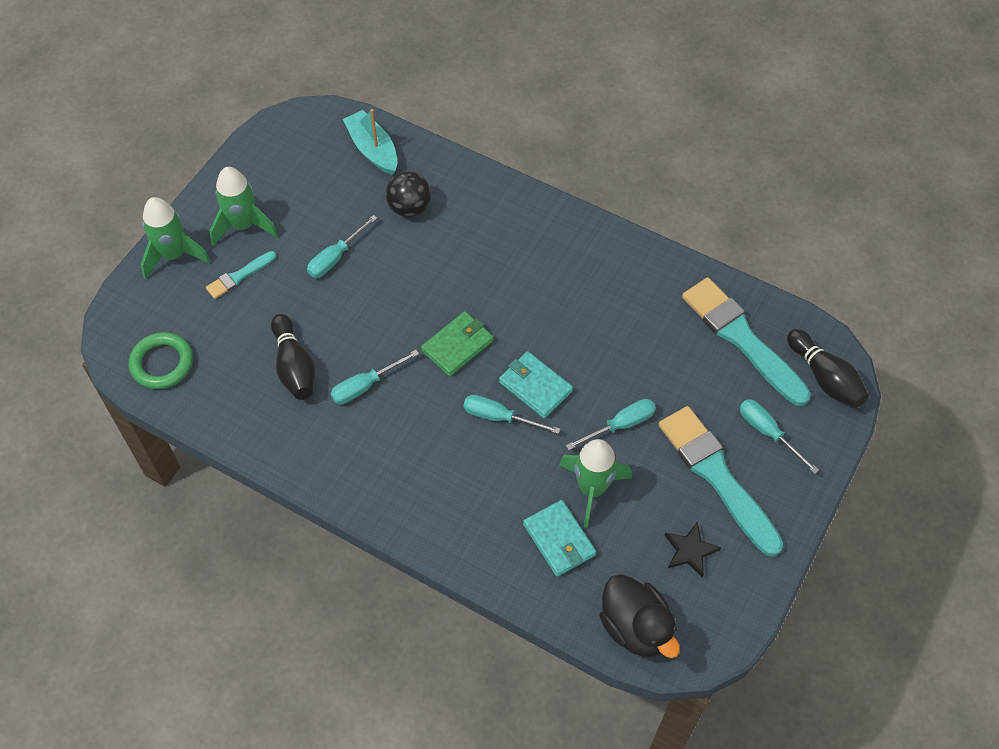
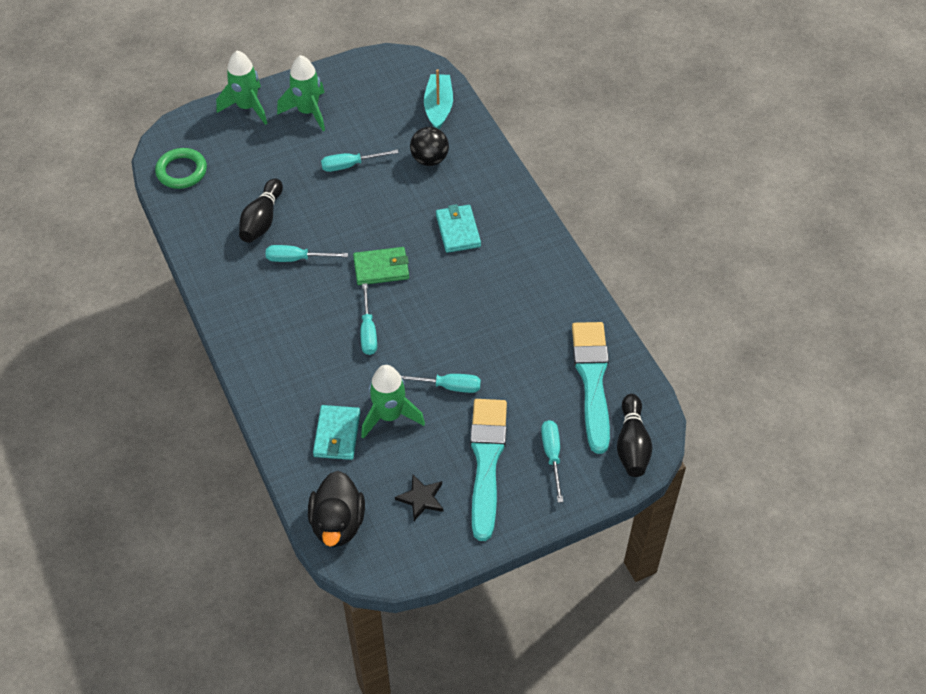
camera: 35 degrees right, 5 degrees down
(239, 276) = (277, 143): turquoise brush -> none
(499, 417) = (368, 331): turquoise screwdriver -> turquoise screwdriver turned 150 degrees counterclockwise
(535, 386) = (411, 326): turquoise wallet -> turquoise wallet (458, 230)

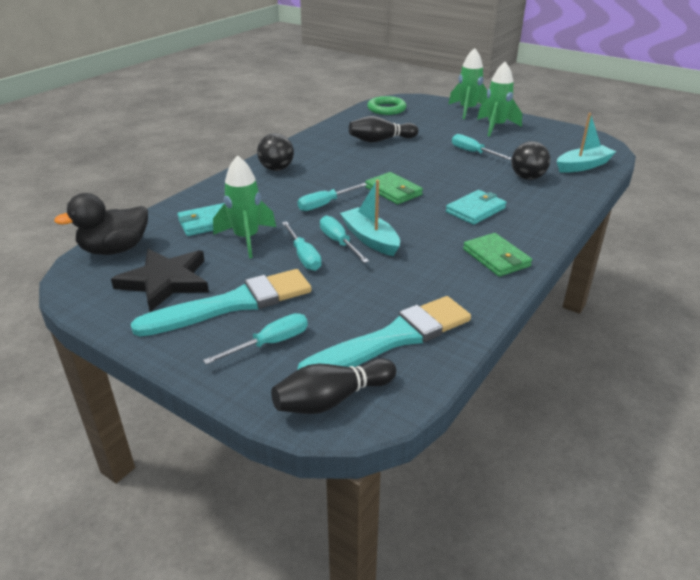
camera: 60 degrees right, 20 degrees down
(261, 337) = (276, 169): none -> black ball
(297, 259) = (362, 160): turquoise screwdriver -> turquoise screwdriver (339, 242)
(421, 498) = (165, 281): black star -> black star, size x1.80
(452, 328) = (370, 239): none -> turquoise boat
(536, 262) = (496, 258): none -> green wallet

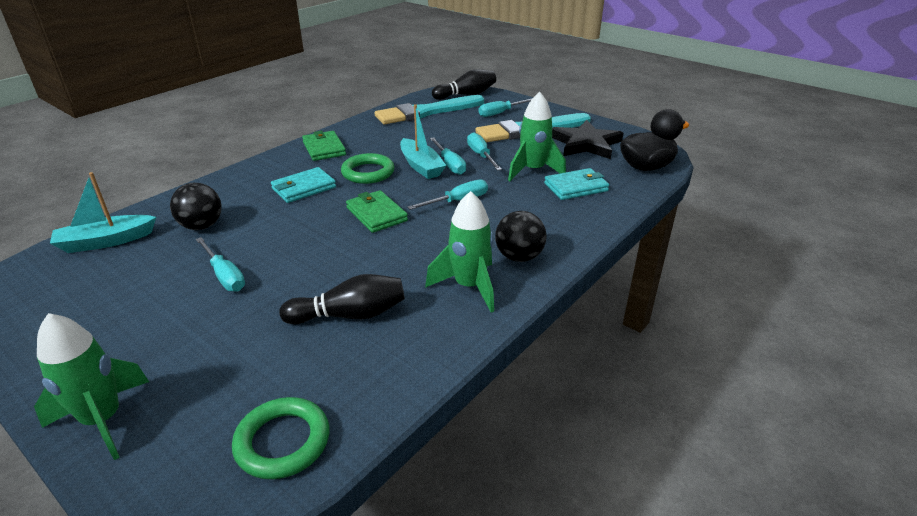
camera: 175 degrees left, 0 degrees up
(424, 229) = (368, 172): none -> green ring
(496, 127) = (116, 345): green rocket -> green rocket (469, 286)

